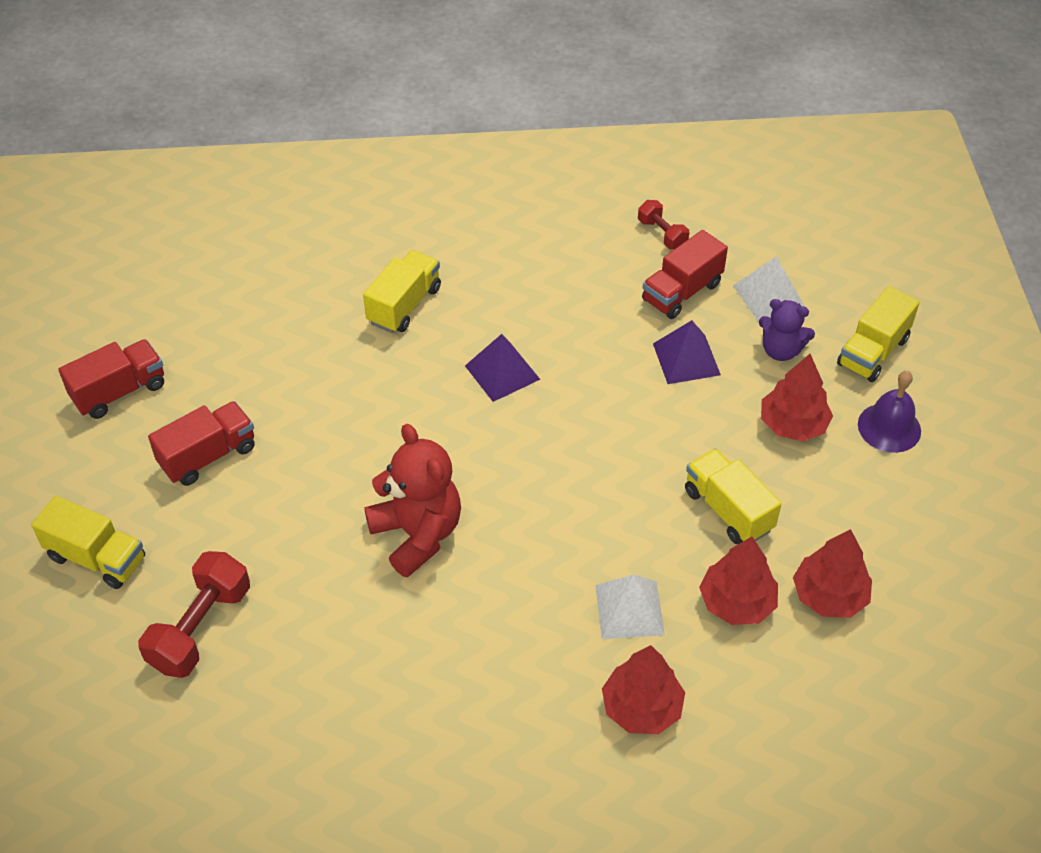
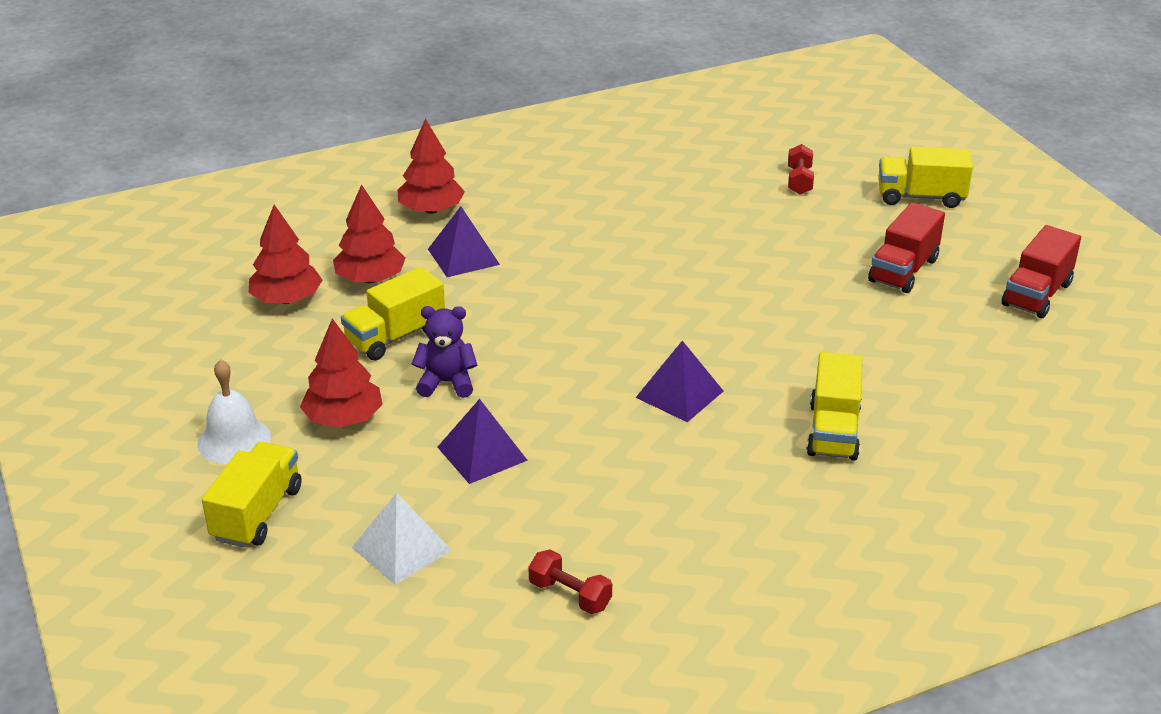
camera: 160 degrees right, 15 degrees down
(200, 628) = (799, 181): red dumbbell -> red dumbbell, size x0.57
(417, 534) = (674, 262): red teddy bear -> none
(629, 610) = (463, 256): white pyramid -> purple pyramid
(682, 292) = (514, 525): red truck -> none
(728, 510) = (395, 336): yellow truck -> yellow truck turned 105 degrees clockwise
(781, 350) = (372, 488): purple teddy bear -> purple teddy bear (446, 383)
(889, 427) = (234, 440): purple bell -> white bell

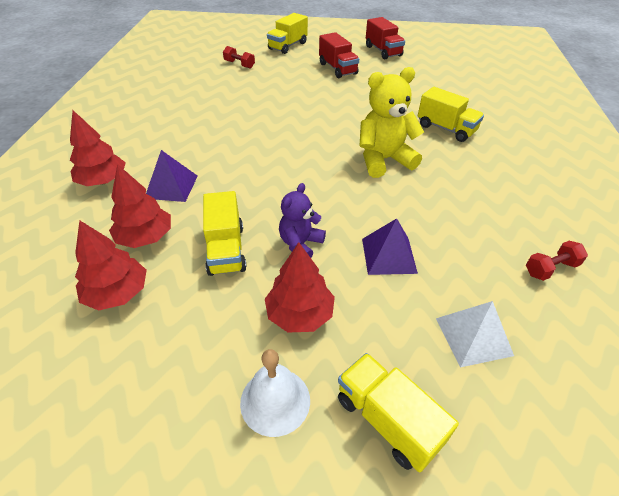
camera: 60 degrees left, 10 degrees up
(679, 394) = (383, 160): purple pyramid -> yellow teddy bear

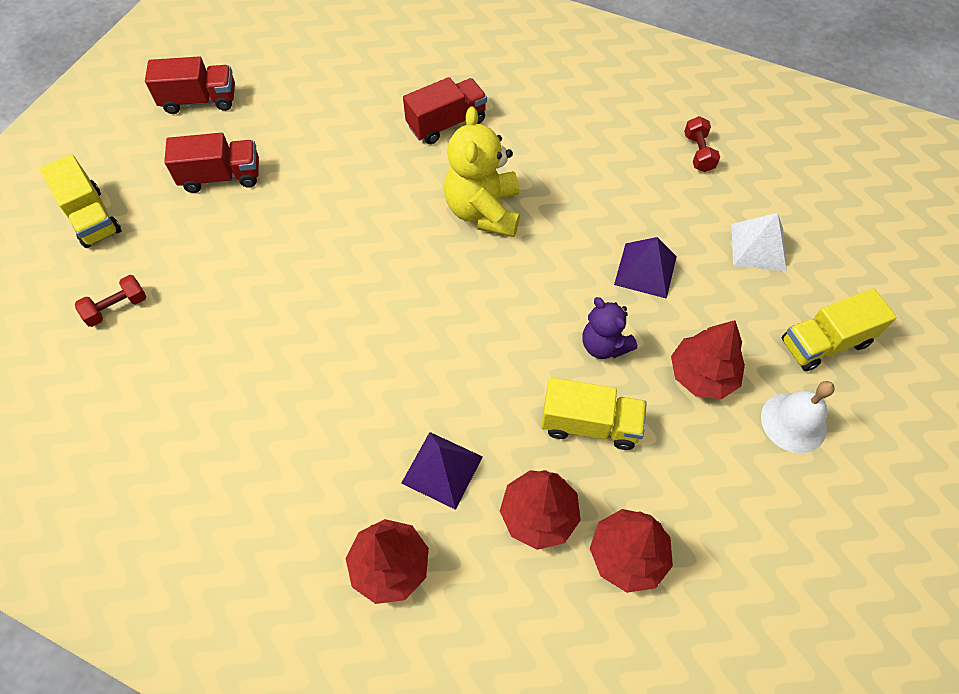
camera: 70 degrees left, 15 degrees up
(446, 129) = (446, 123): yellow truck -> red truck

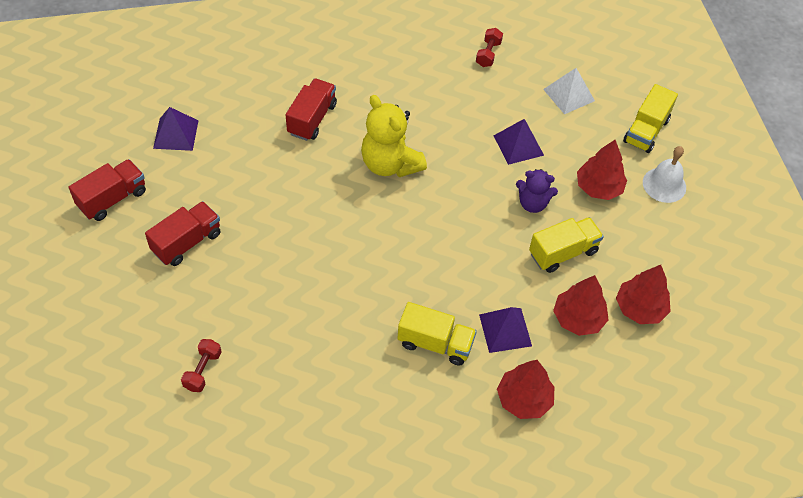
camera: 40 degrees left, 5 degrees down
(92, 217) = (117, 325): yellow truck -> yellow truck (435, 343)
(308, 71) = (176, 134): none -> purple pyramid
(698, 153) = (488, 54): red dumbbell -> red dumbbell turned 60 degrees clockwise

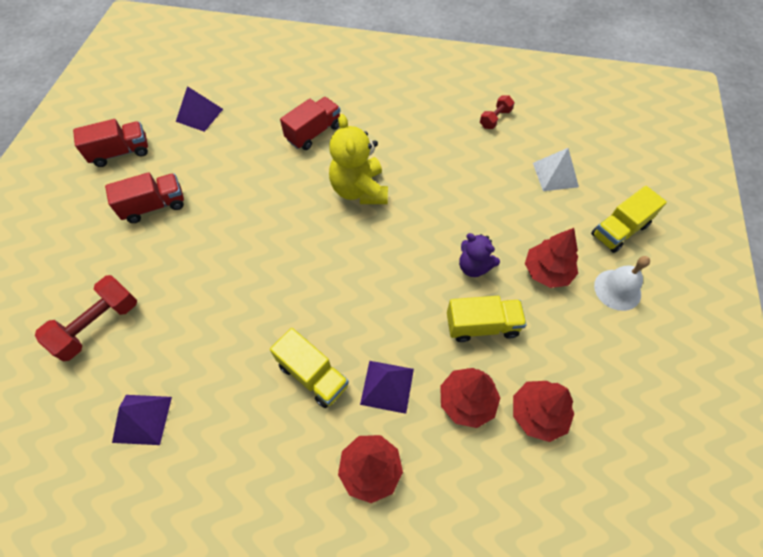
camera: 25 degrees right, 5 degrees up
(203, 370) = (98, 325): red dumbbell -> red dumbbell, size x1.75
(518, 145) = (485, 207): purple pyramid -> purple pyramid (142, 419)

